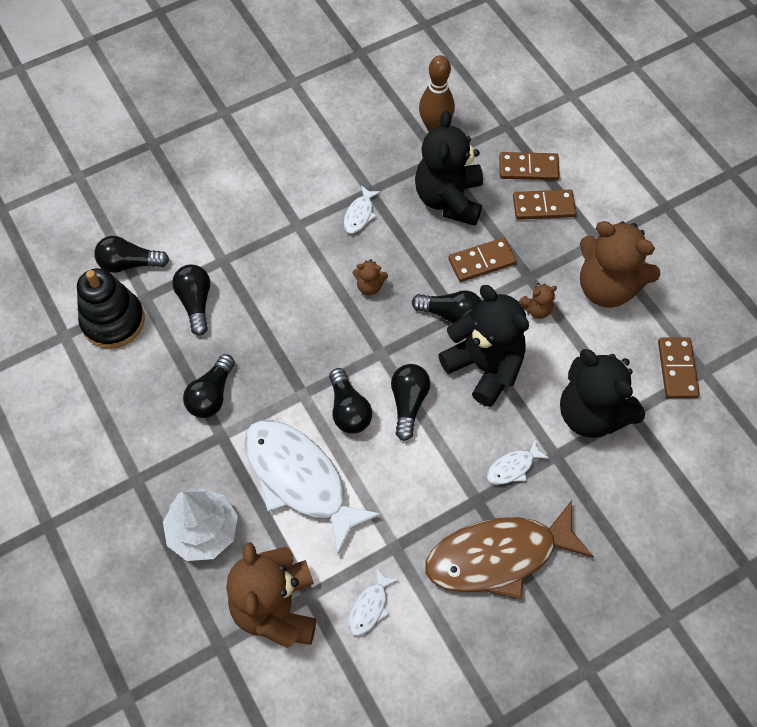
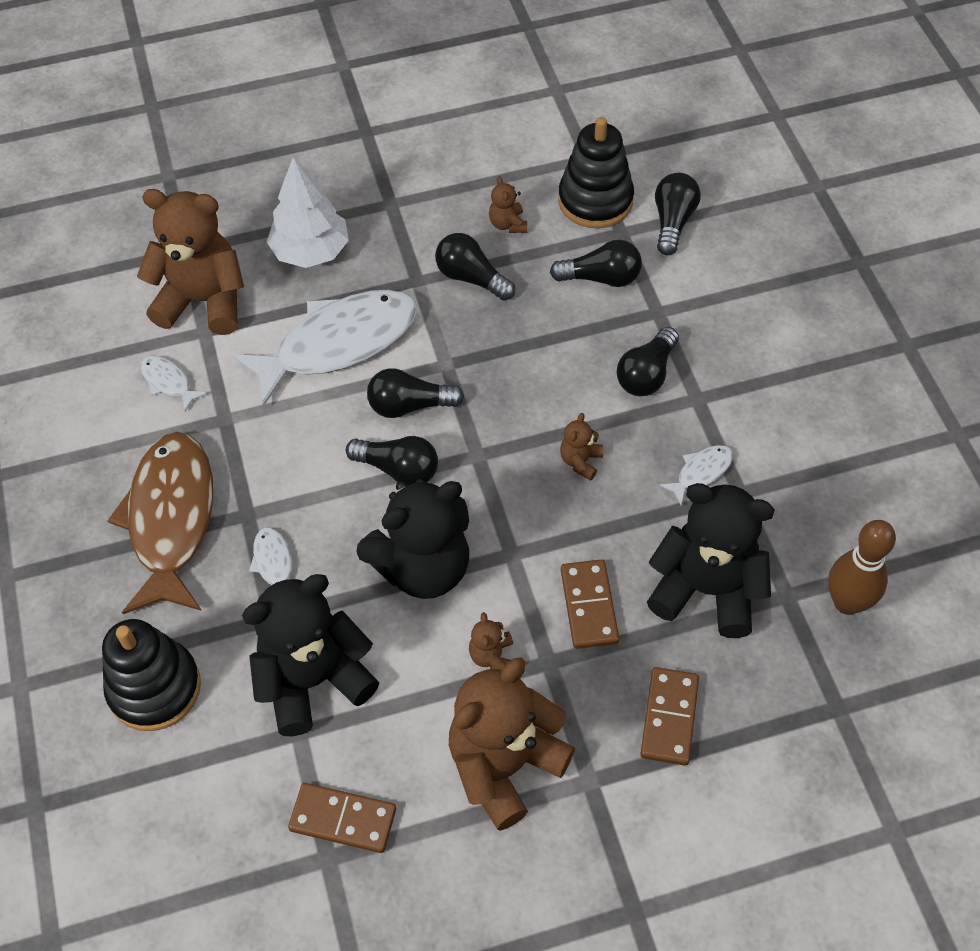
camera: 105 degrees right, 5 degrees down
(148, 380) = (508, 224): none -> brown teddy bear
(360, 214) = (701, 472): white fish -> white fish turned 105 degrees clockwise
(451, 315) = (511, 547): black light bulb -> black light bulb (646, 374)
(528, 168) = (747, 716): brown domino -> none
(636, 518) = (154, 688): none -> black stacking toy

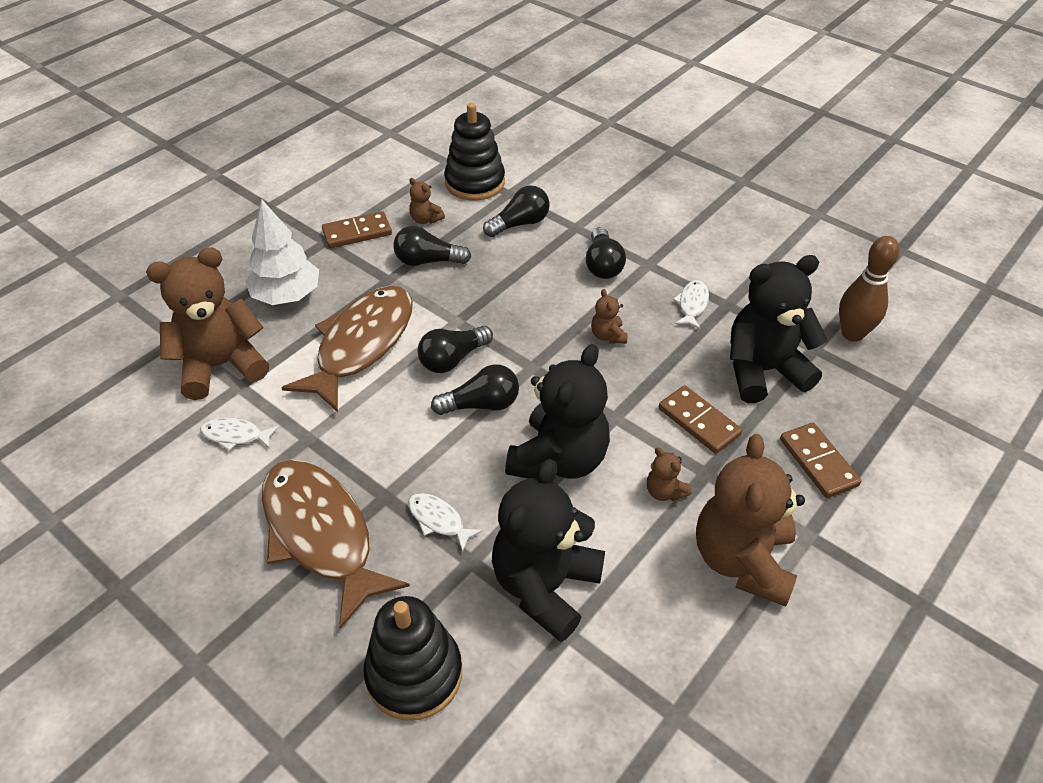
camera: 35 degrees left, 10 degrees down
(338, 344) = (361, 345): white fish -> brown fish
(343, 819) = (661, 677): brown domino -> brown domino (357, 232)
(673, 222) = (538, 174): black light bulb -> none

